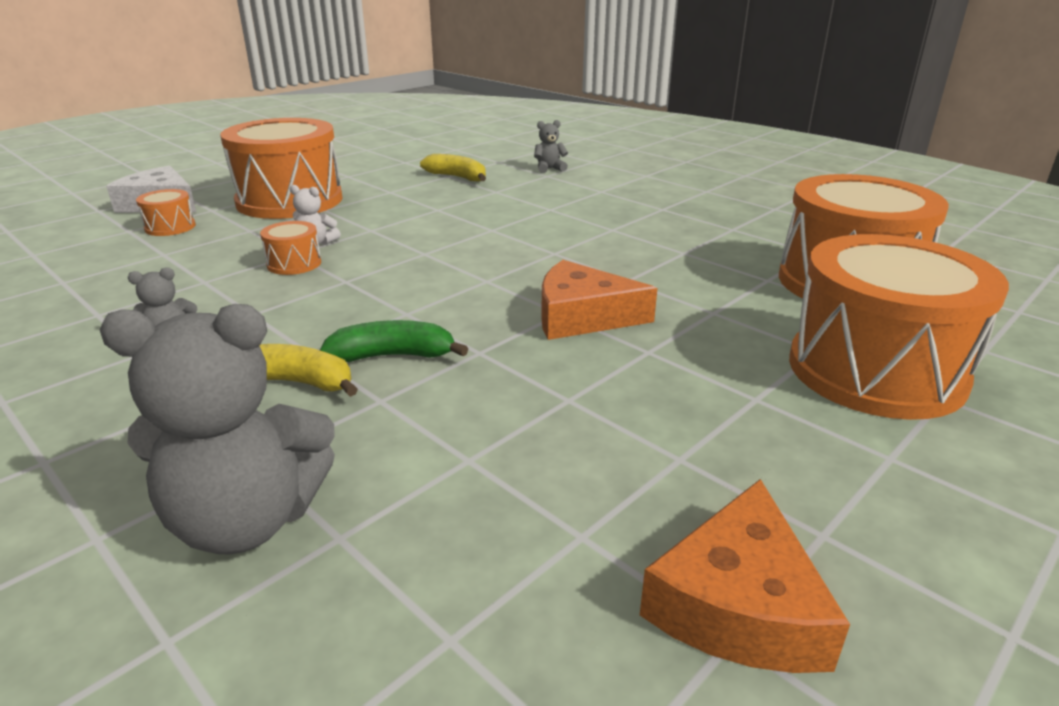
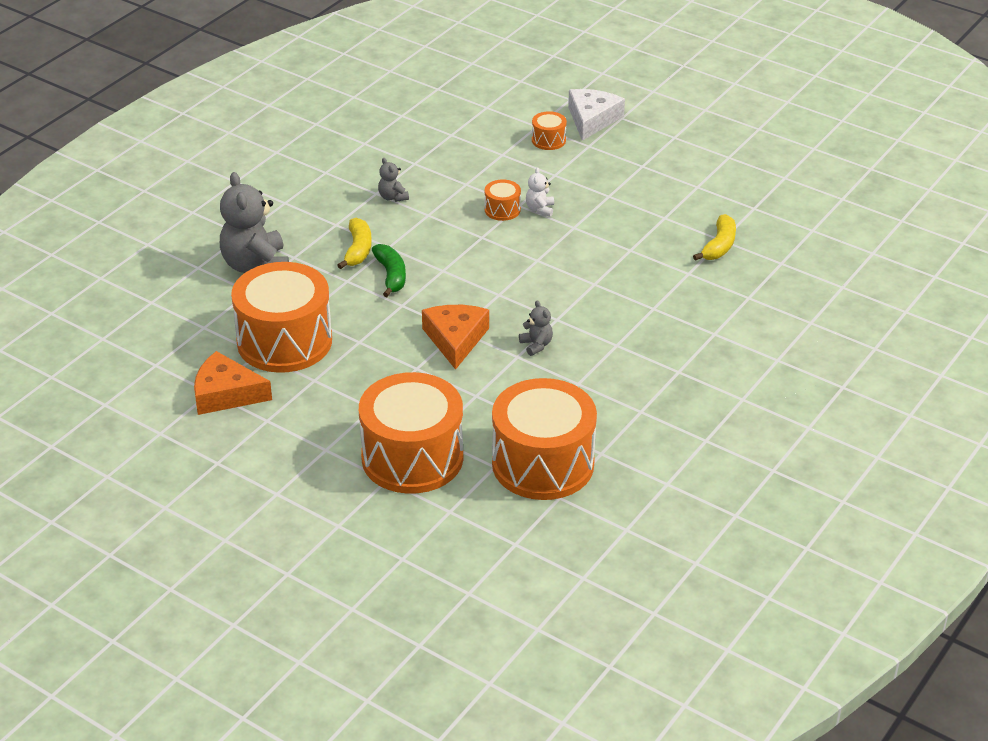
camera: 80 degrees right, 10 degrees up
(290, 200) = (622, 174): orange drum -> orange drum (284, 341)
(549, 169) = (770, 297): grey teddy bear -> grey teddy bear (536, 345)

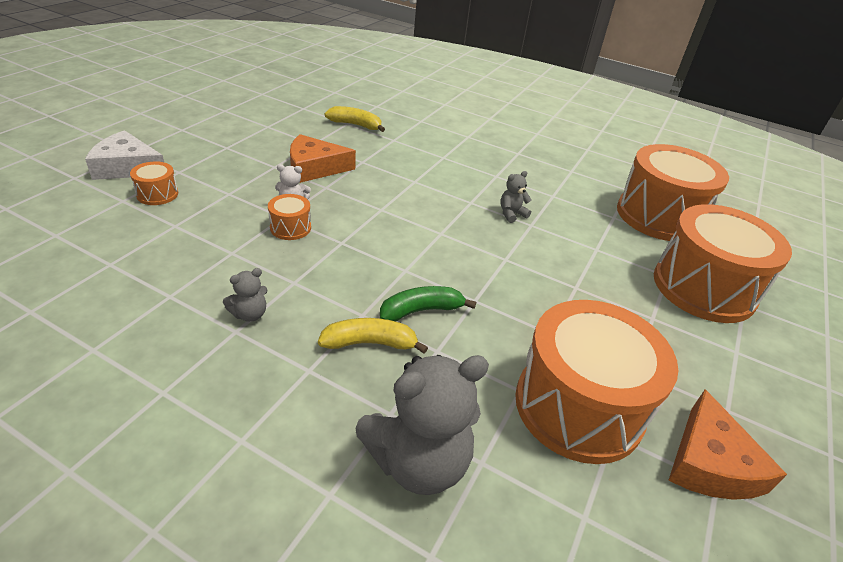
camera: 100 degrees left, 0 degrees up
(455, 339) = (521, 261): orange cheese -> orange cheese (314, 168)

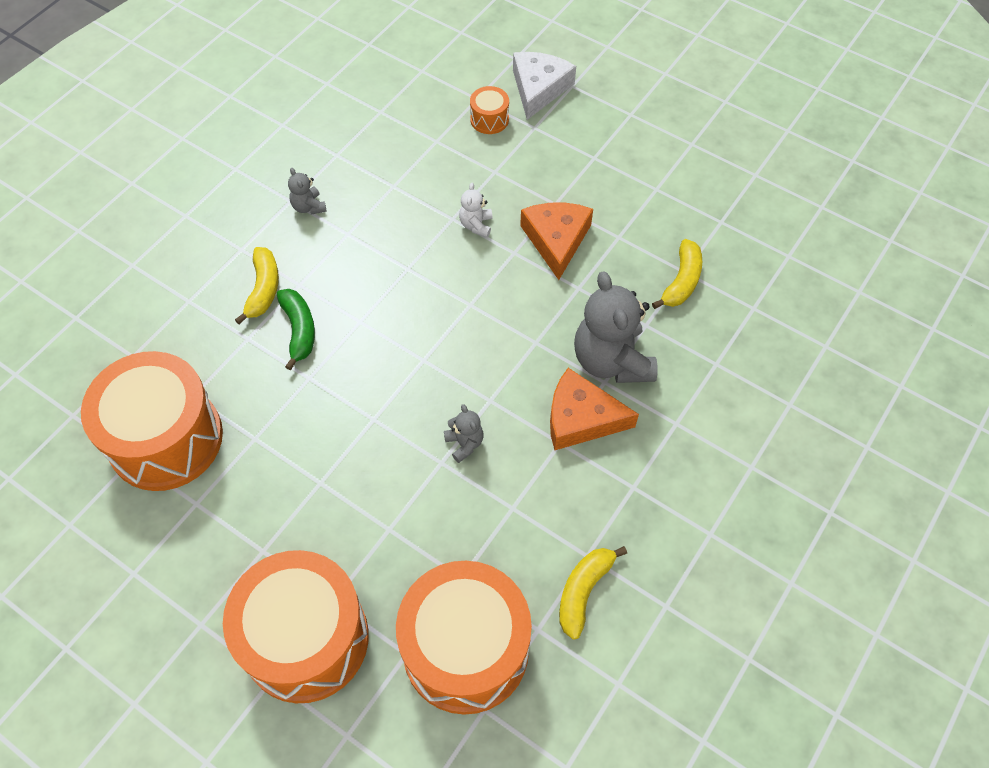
camera: 100 degrees right, 20 degrees up
(290, 228) = (433, 225): orange drum -> none
(418, 461) = (143, 316): grey teddy bear -> grey teddy bear (611, 361)
(595, 173) = (583, 591): none -> yellow banana
(710, 463) = (87, 528): orange cheese -> orange cheese (581, 418)

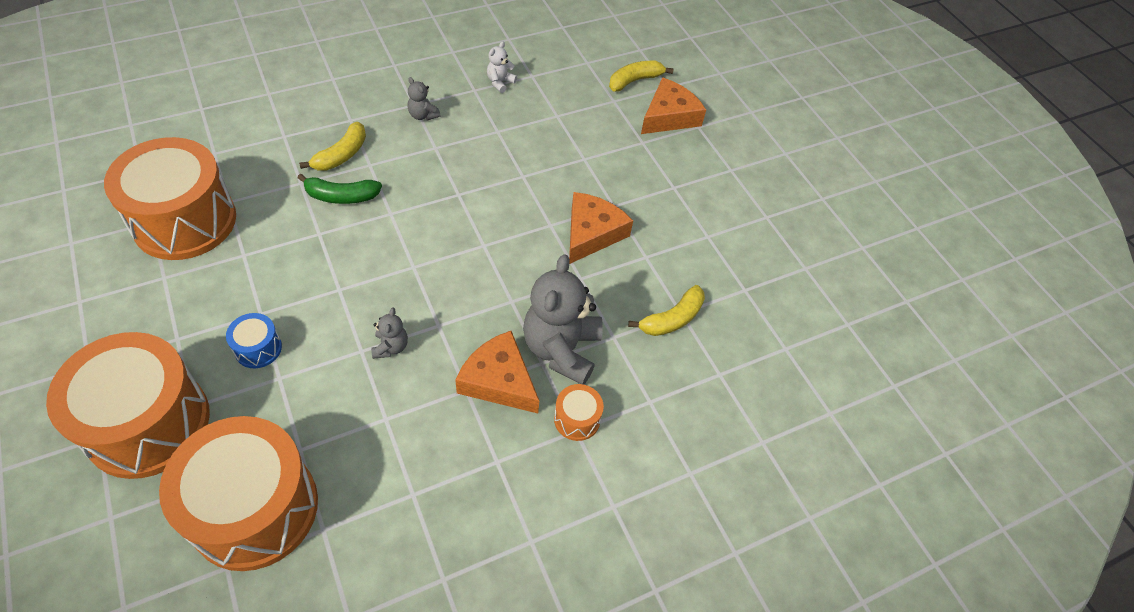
camera: 25 degrees right, 5 degrees down
(299, 330) = (341, 196): green banana -> green banana turned 75 degrees clockwise
(308, 207) = (423, 115): grey teddy bear -> grey teddy bear turned 45 degrees counterclockwise
(347, 515) = (258, 348): none -> blue drum
(476, 225) = (537, 190): white teddy bear -> white teddy bear (500, 82)
(489, 119) = (611, 120): orange drum -> orange drum (577, 419)
(539, 88) = (669, 116): white cheese -> orange cheese
(583, 591) = (385, 522): yellow banana -> yellow banana (635, 81)

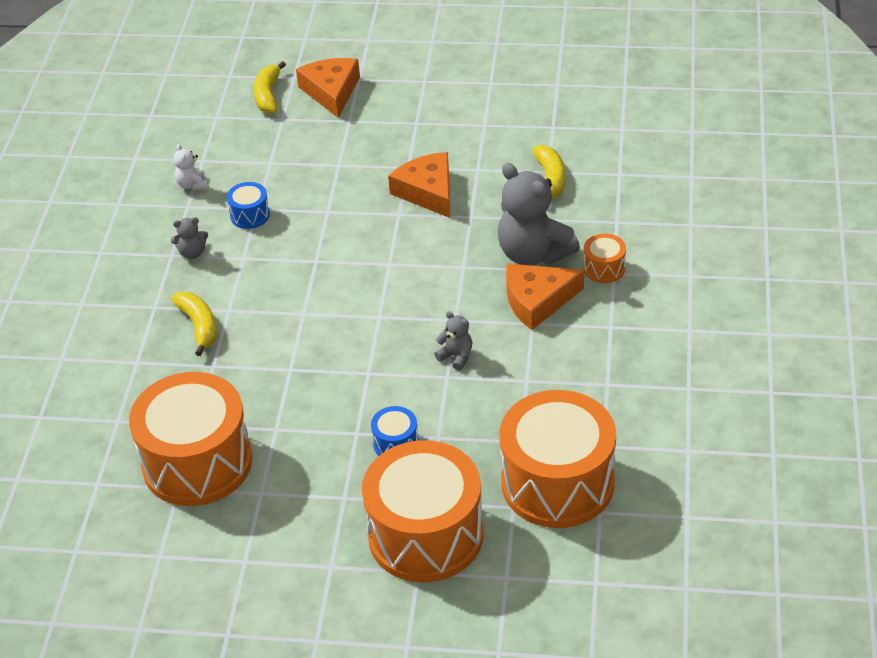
camera: 50 degrees left, 10 degrees down
(341, 196) = (255, 341): green banana -> none
(487, 130) = (250, 215): none -> blue drum

